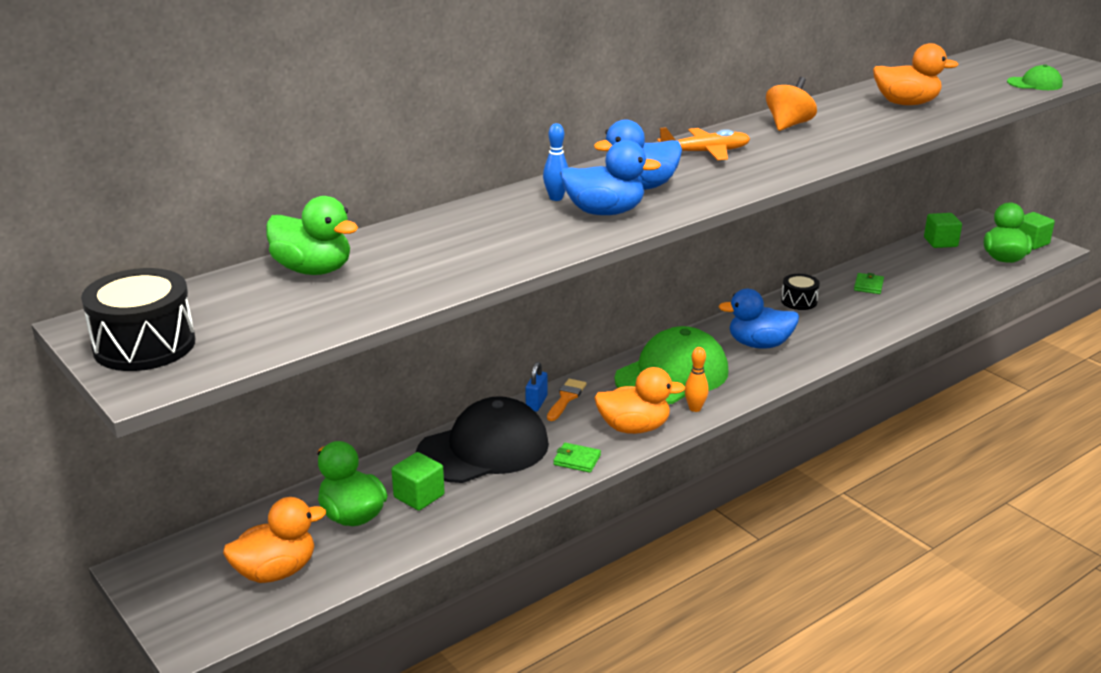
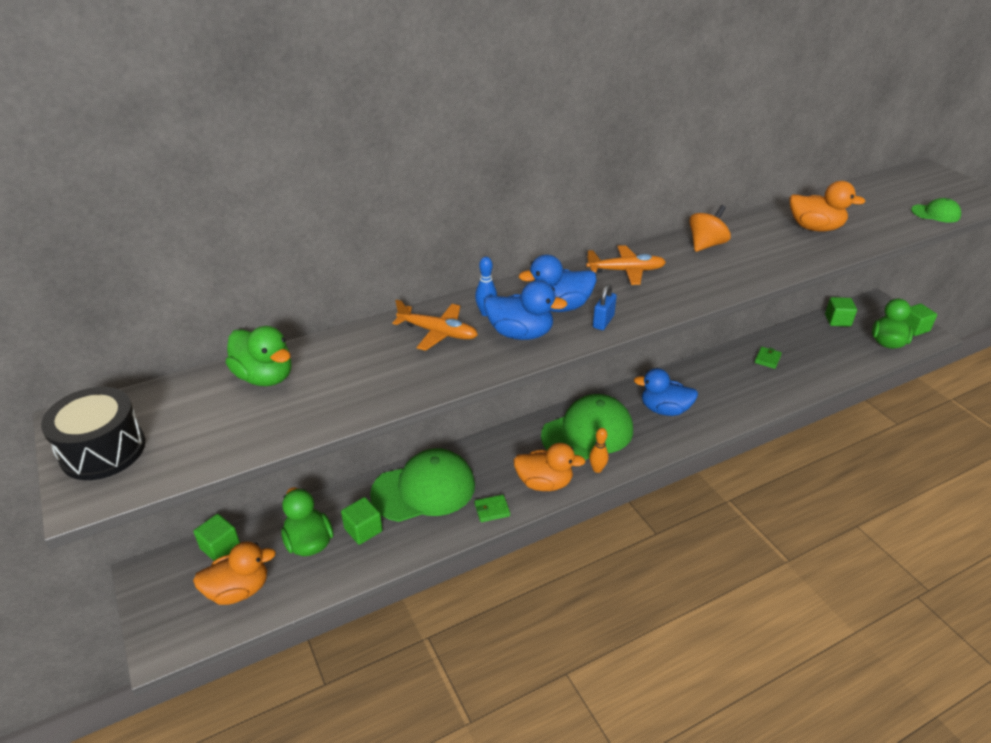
camera: 10 degrees right, 10 degrees up
(235, 533) = (220, 547): none -> green cube
(483, 449) = (424, 489): black cap -> green cap
(505, 218) = (437, 332): none -> orange plane
(536, 403) = (476, 448): blue padlock -> blue padlock (603, 321)
(566, 398) = (499, 446): orange brush -> none
(577, 460) = (492, 510): green wallet -> green wallet turned 45 degrees counterclockwise
(799, 301) = (707, 369): black drum -> none

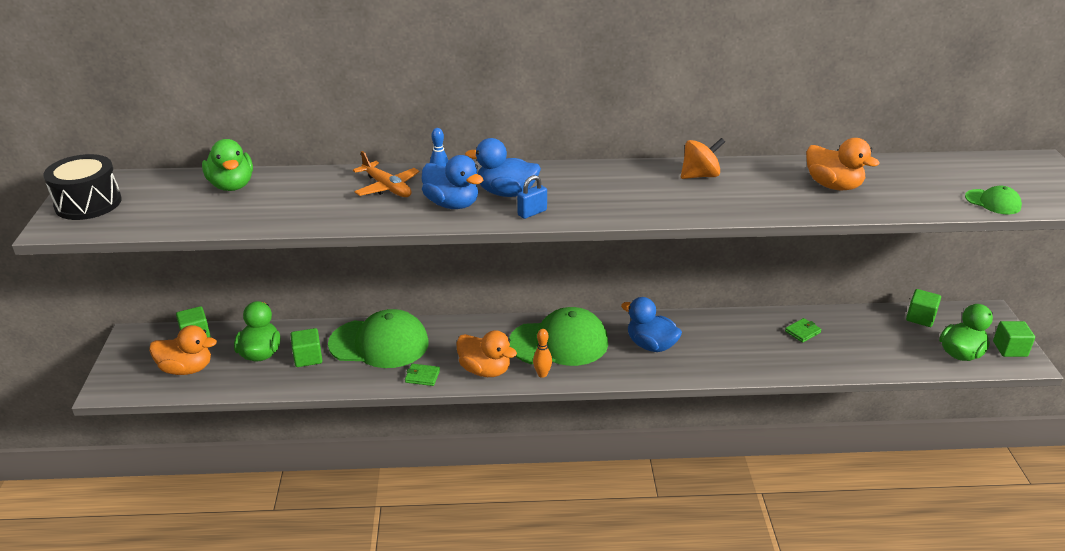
camera: 25 degrees right, 5 degrees down
(625, 271) = (597, 179): orange plane -> none

